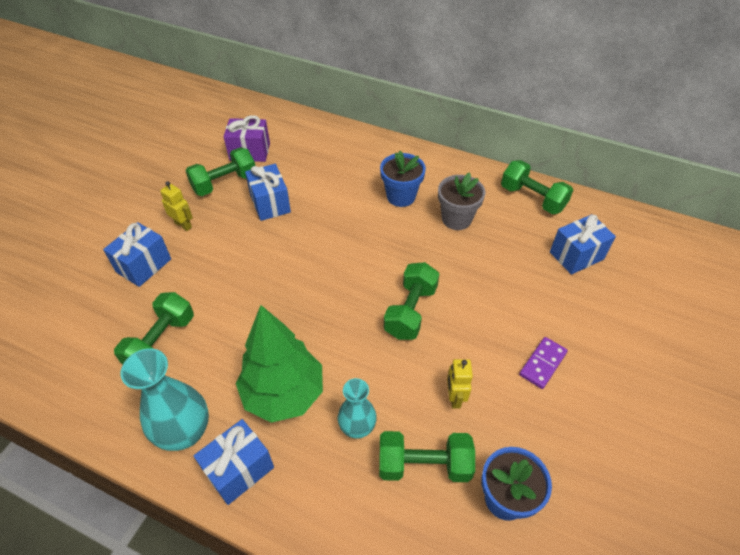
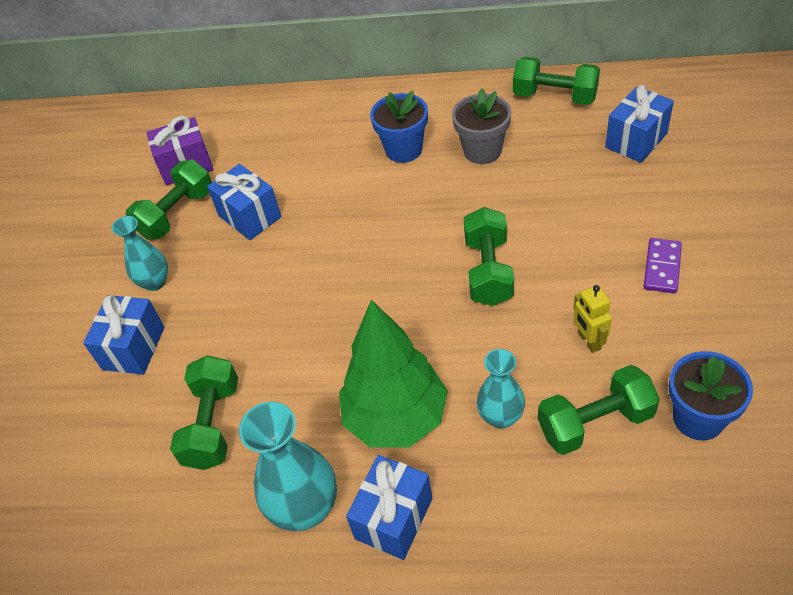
camera: 15 degrees left, 0 degrees up
(183, 225) = (155, 282): yellow robot -> turquoise vase

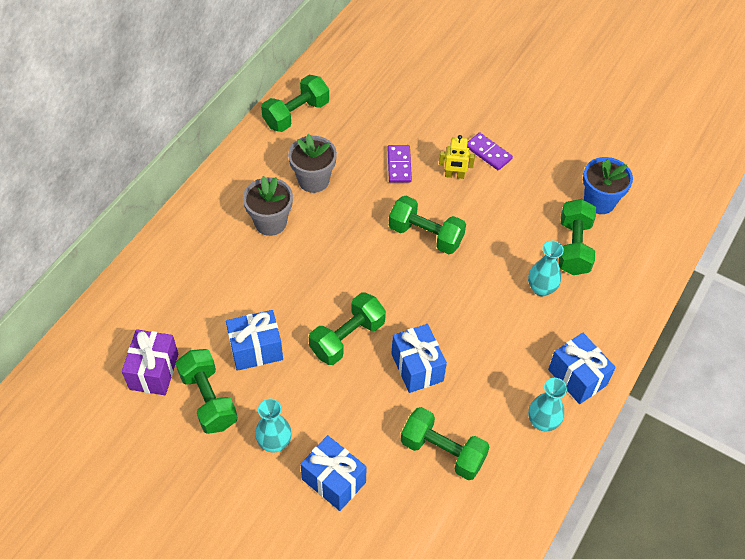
camera: 70 degrees left, 5 degrees up
(305, 508) = (542, 422): turquoise vase -> turquoise vase, size x0.62
(307, 274) = (347, 338): none -> green dumbbell
(396, 418) = (507, 342): green tree -> none
(403, 150) = (270, 222): blue flower pot -> grey flower pot
(565, 202) = (399, 165): none -> purple domino
(588, 341) = (516, 217): yellow robot -> yellow robot (454, 175)
(636, 140) = (376, 101): blue gift -> blue gift (417, 367)

